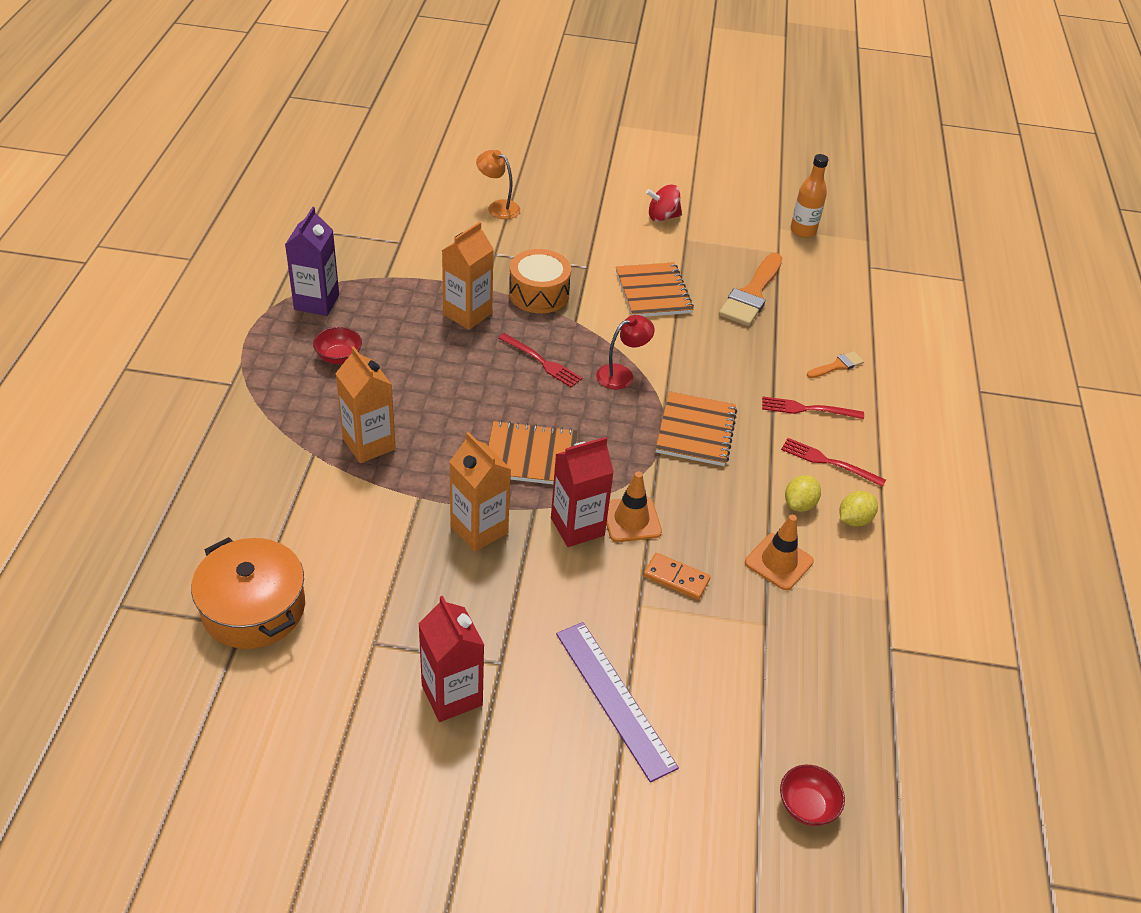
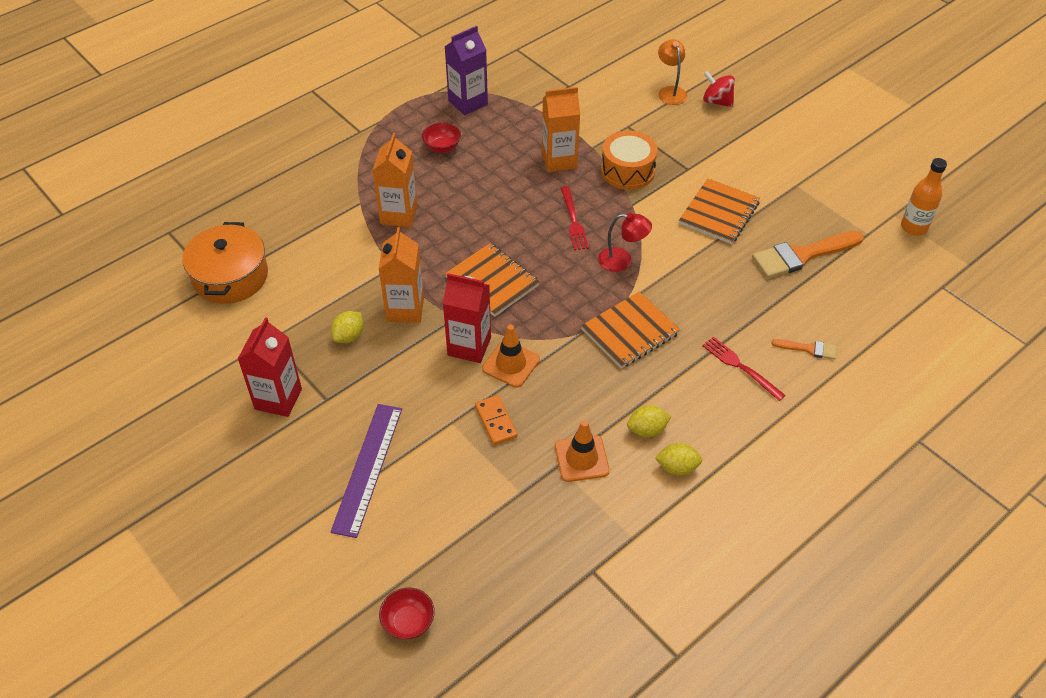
camera: 45 degrees right, 5 degrees up
(453, 588) = (349, 336): none -> yellow lemon
(662, 217) = (797, 158): red spinning top -> red spinning top (717, 101)
(828, 462) = (709, 415): red fork -> none

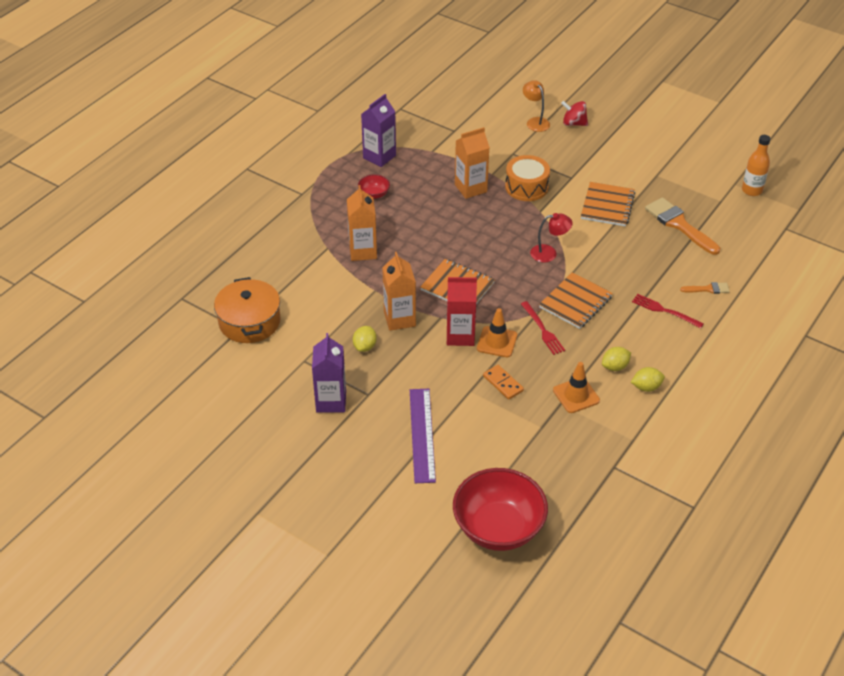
camera: 15 degrees left, 5 degrees down
(278, 399) = (331, 401): red carton -> purple carton
(408, 622) = (498, 528): red bowl -> red bowl, size x2.28
(573, 221) = (500, 231): red fork -> red fork (543, 330)
(802, 255) = (679, 225): orange brush -> orange brush turned 90 degrees clockwise

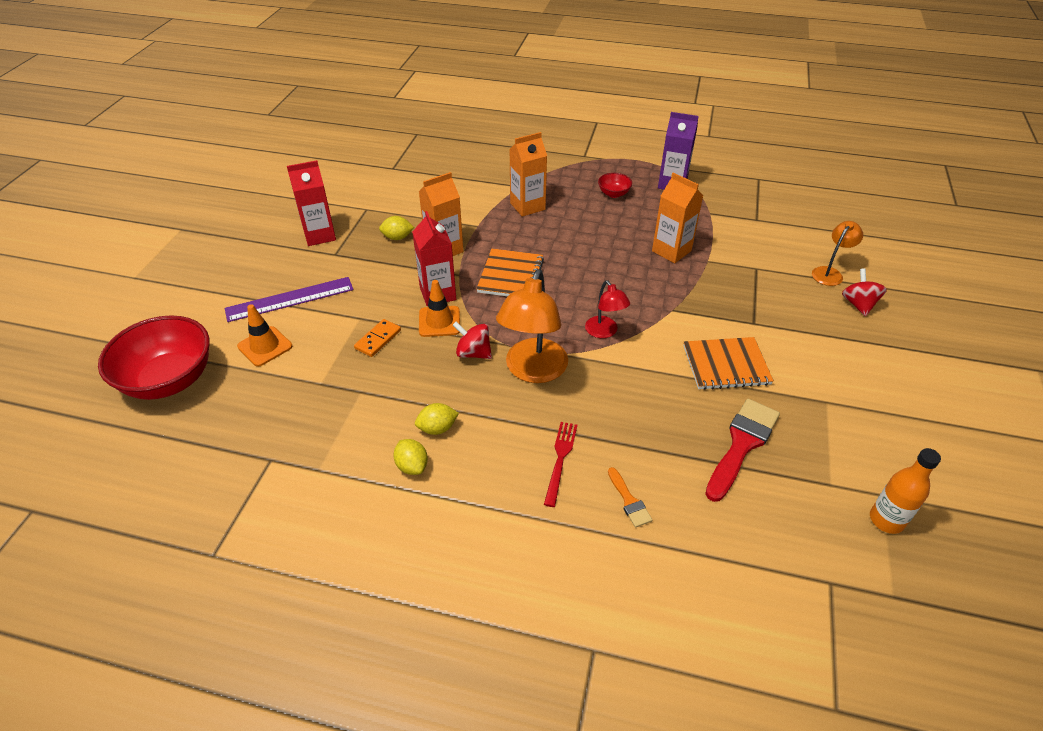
camera: 70 degrees right, 0 degrees up
(249, 322) = (403, 170): orange pot -> none
(331, 401) = (319, 235): purple carton -> red carton
(526, 187) = (706, 290): orange drum -> none
(543, 330) = (473, 353): red fork -> red spinning top
(575, 302) = (533, 371): orange notebook -> orange lamp
(576, 395) = (377, 402): orange traffic cone -> orange traffic cone (265, 346)
(615, 367) = (437, 428): yellow lemon -> yellow lemon turned 60 degrees counterclockwise
(679, 225) = (742, 445): orange brush -> red brush

